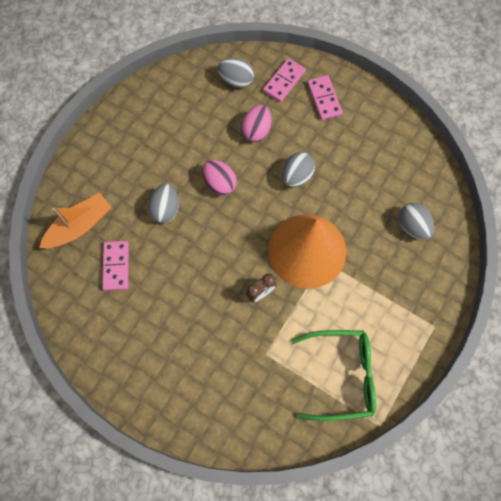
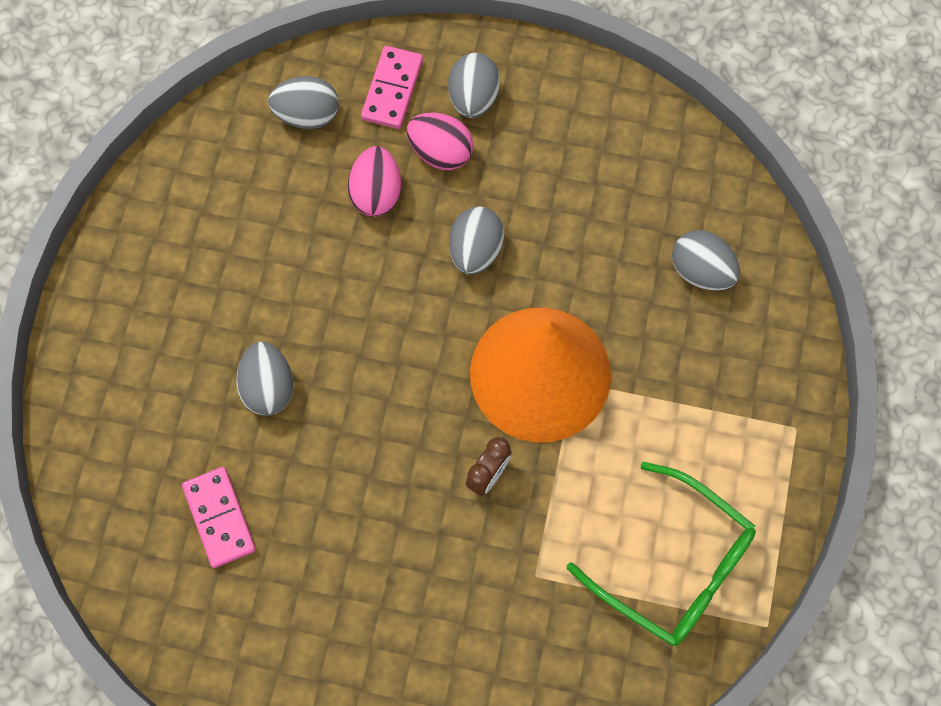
camera: 20 degrees left, 0 degrees up
(80, 226) = (126, 469): orange boat -> none
(219, 183) = (347, 308): pink egg -> pink egg (440, 152)
(324, 99) = (473, 98): pink domino -> grey egg
(341, 375) = (674, 565): green glasses -> green glasses turned 60 degrees clockwise

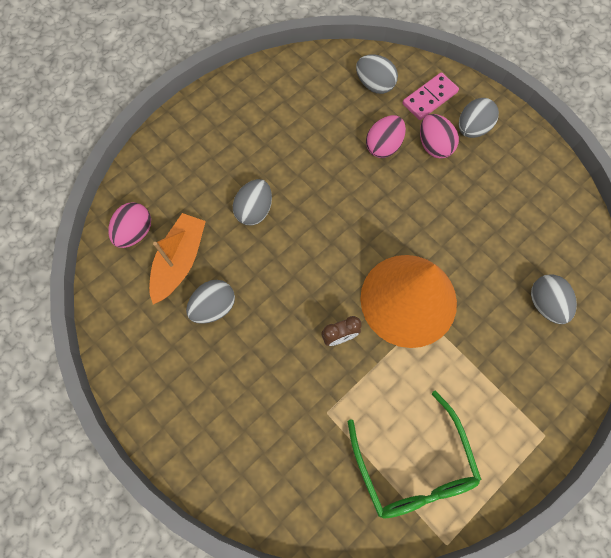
camera: 35 degrees right, 0 degrees up
(130, 520) = (135, 232): none -> pink egg
(219, 518) = (180, 261): pink domino -> orange boat
(475, 250) = (417, 209): grey egg -> grey egg (214, 307)

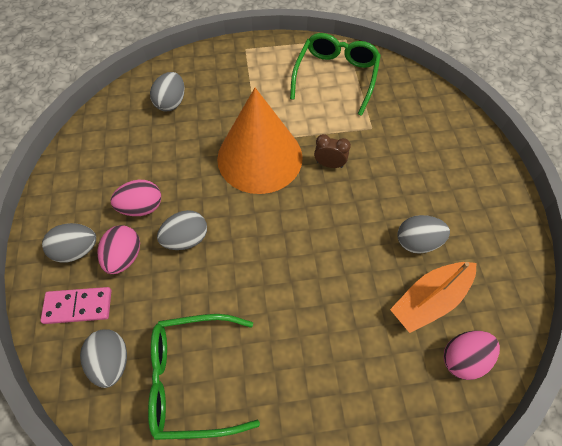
camera: 145 degrees left, 10 degrees down
(254, 210) = (331, 304): grey egg -> grey egg (186, 239)
(314, 108) = (193, 378): none -> green glasses
(383, 146) = (166, 287): pink egg -> pink egg (142, 207)

